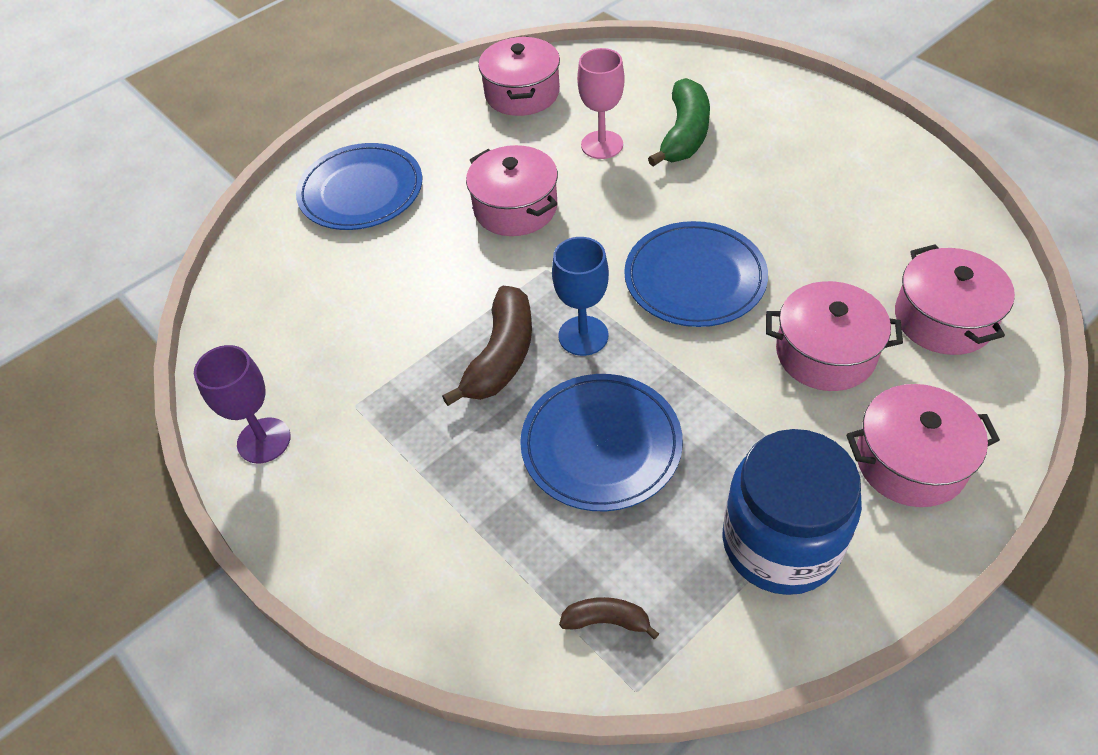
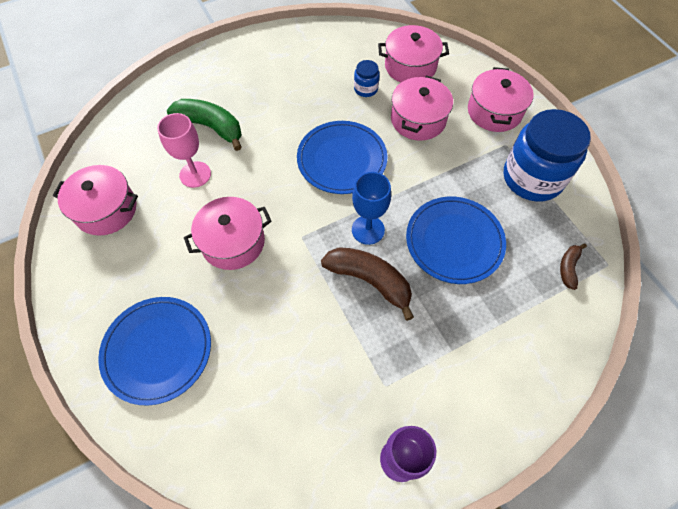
camera: 80 degrees left, 10 degrees up
(853, 273) = (365, 89): none -> blue jar

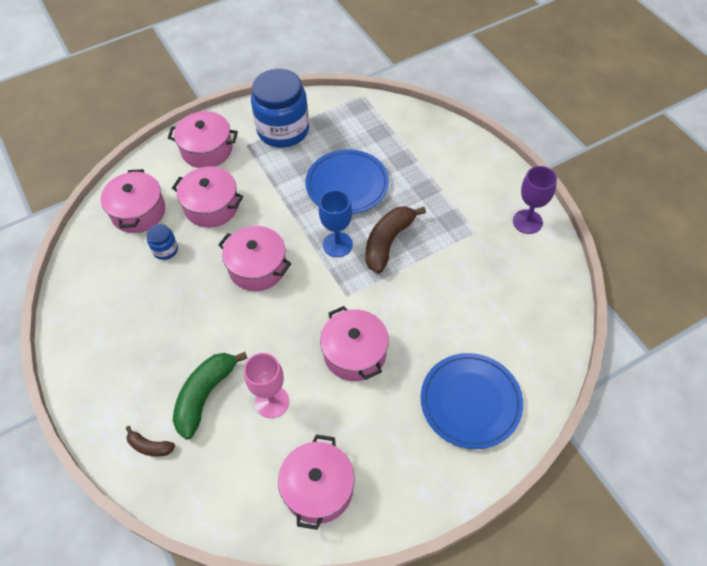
camera: 90 degrees left, 5 degrees down
(342, 159) = (257, 267): blue plate -> pink pot
(568, 268) = (368, 117): brown banana -> brown banana (150, 446)

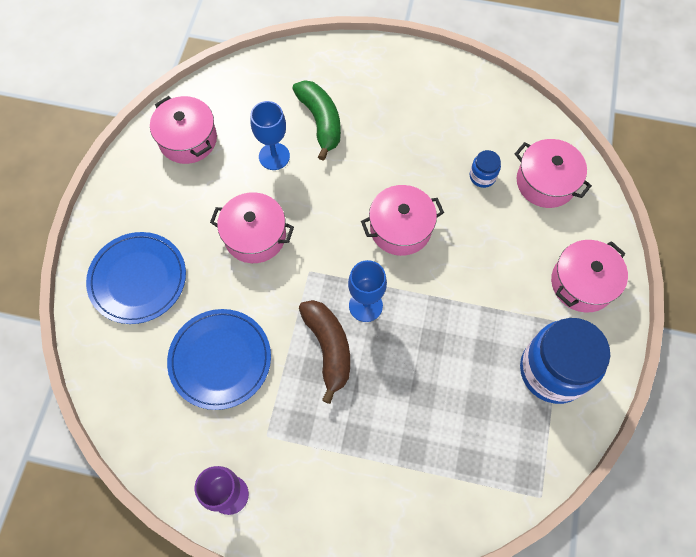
camera: 130 degrees right, 10 degrees up
(150, 446) = (315, 70): brown banana -> none
(211, 206) = (502, 240): pink pot -> none
(272, 402) = (274, 156): pink goblet -> blue goblet
(347, 184) = (426, 371): blue plate -> blue plate (220, 360)

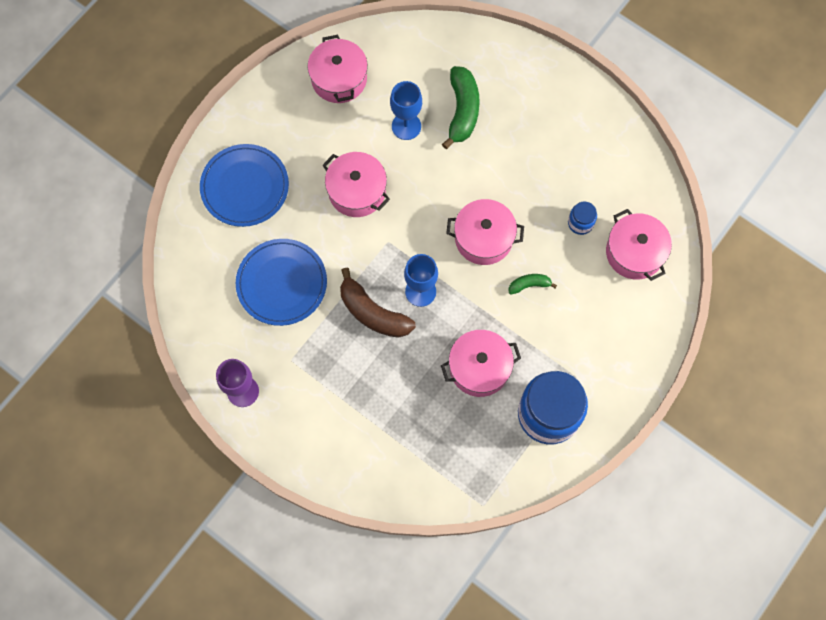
camera: 25 degrees right, 5 degrees up
(328, 348) = (373, 313): brown banana -> brown banana turned 120 degrees clockwise
(466, 253) = (529, 285): none -> green banana
(582, 283) = (615, 354): pink pot -> pink pot (479, 368)

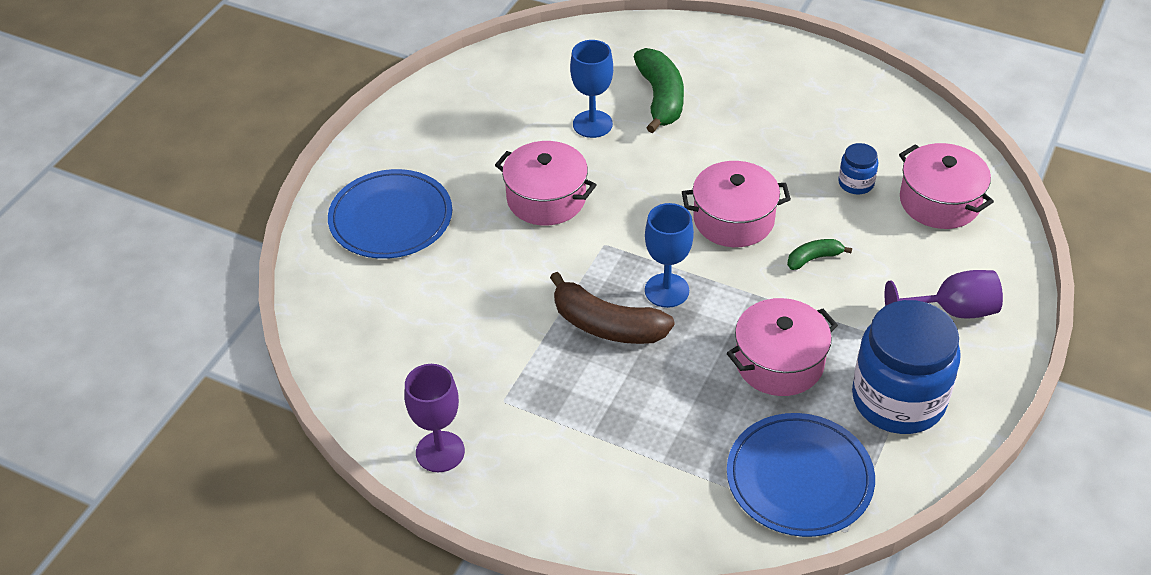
camera: 10 degrees left, 25 degrees down
(282, 283) = (467, 314): blue plate -> blue plate (799, 478)
(339, 79) = (491, 92): pink pot -> none
(609, 350) = (952, 311): none -> purple goblet

